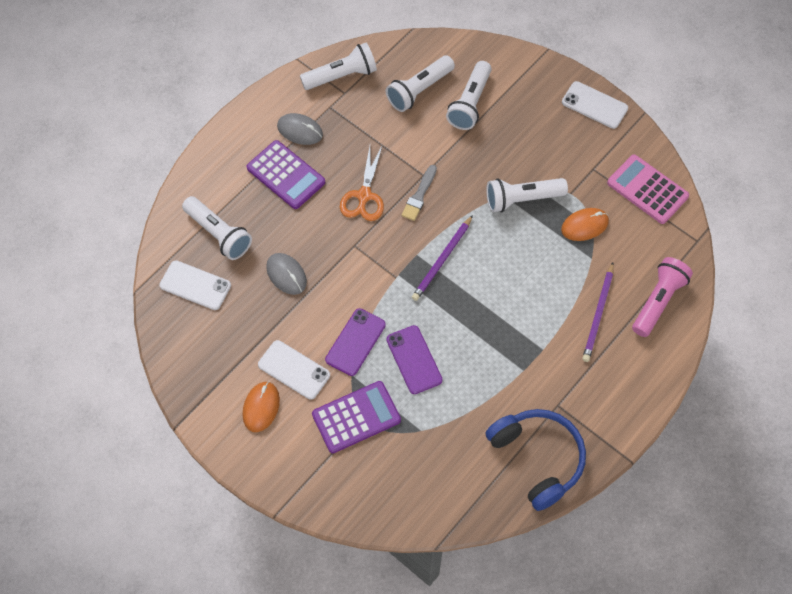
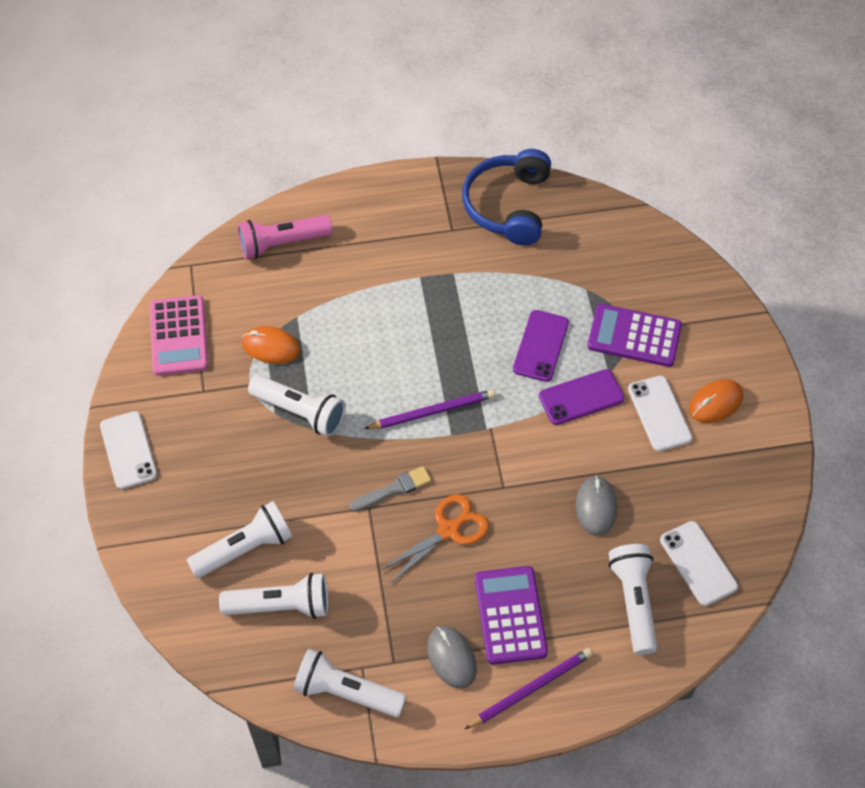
camera: 140 degrees left, 5 degrees down
(598, 314) = (343, 269): purple pencil -> purple pencil (531, 689)

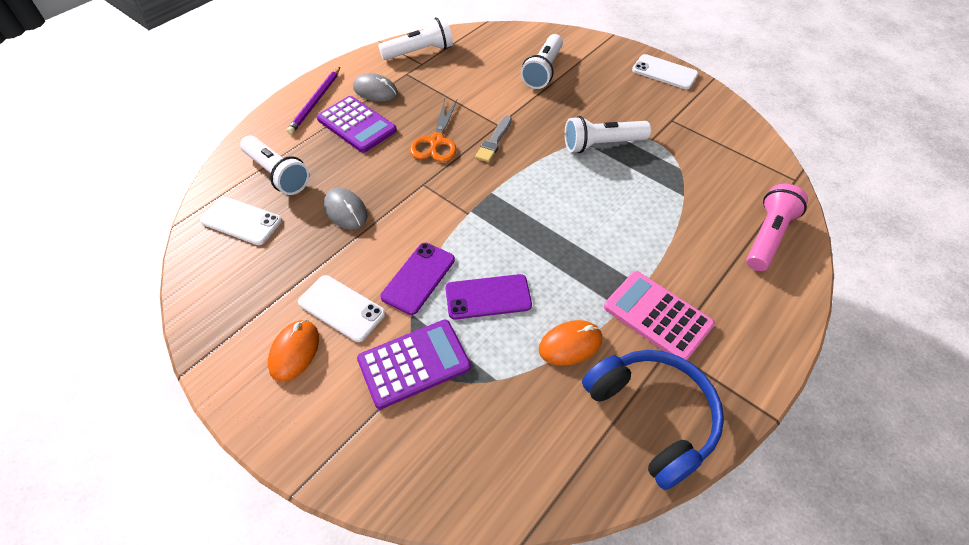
camera: 140 degrees right, 5 degrees down
(179, 336) = (731, 136): pink calculator -> pink calculator (657, 316)
(271, 347) = (671, 166): orange mouse -> orange mouse (570, 344)
(281, 605) = (493, 62): white flashlight -> none
(432, 411) = (519, 197): purple pencil -> none
(540, 346) = (488, 297): purple phone -> purple phone turned 75 degrees counterclockwise

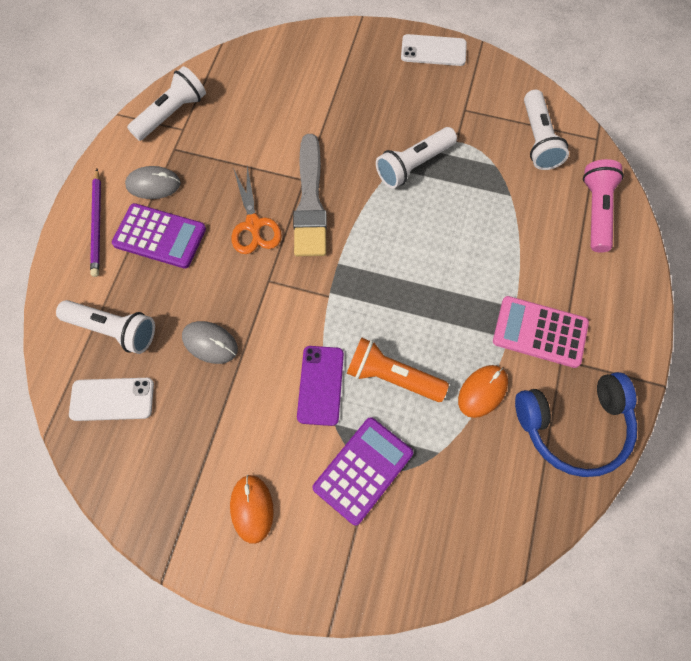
camera: 25 degrees left, 15 degrees up
(341, 308) = (268, 447): white phone -> none
(488, 297) = (392, 377): purple phone -> orange flashlight
(494, 141) = (310, 201): grey brush -> grey brush, size x1.89
(543, 71) = (314, 93): white flashlight -> white flashlight (538, 140)
(652, 416) = (574, 426): blue headphones -> blue headphones turned 135 degrees clockwise

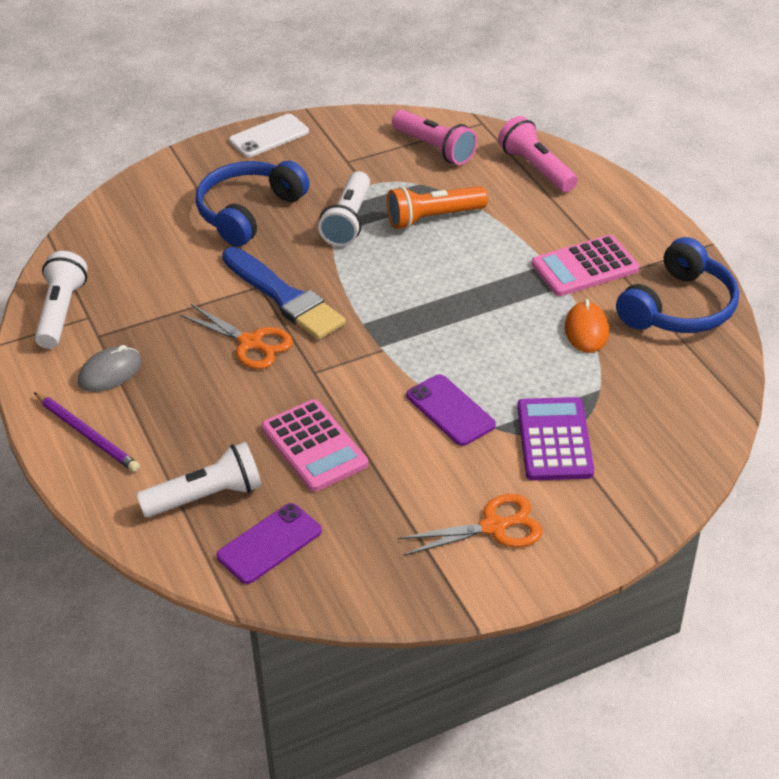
camera: 40 degrees left, 25 degrees down
(112, 399) = (269, 544): white phone -> purple phone
(160, 236) = (166, 404): purple calculator -> none
(210, 343) = (314, 446): grey mouse -> pink calculator
(252, 508) = (494, 527): orange mouse -> orange scissors
(310, 201) = (284, 297): grey brush -> blue brush
(357, 110) = (248, 212): none -> blue headphones
(392, 377) = (503, 367): orange flashlight -> orange flashlight (433, 218)
(538, 140) = (434, 148): white flashlight -> pink flashlight

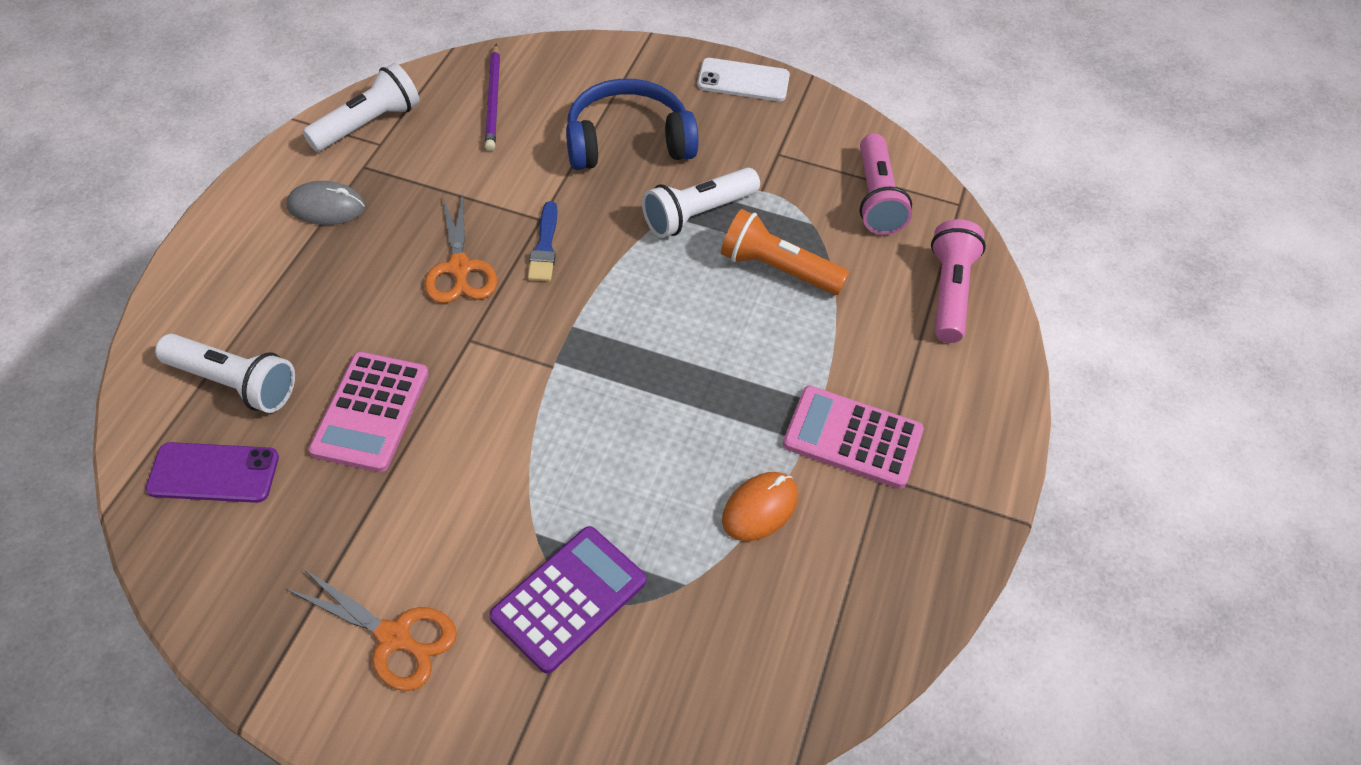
camera: 40 degrees right, 10 degrees up
(87, 434) = (237, 249): purple pencil -> purple pencil (493, 100)
(284, 297) = (544, 246): blue brush -> blue brush, size x0.53
(450, 410) = (523, 480): purple phone -> none
(679, 307) = (889, 566): blue headphones -> none

